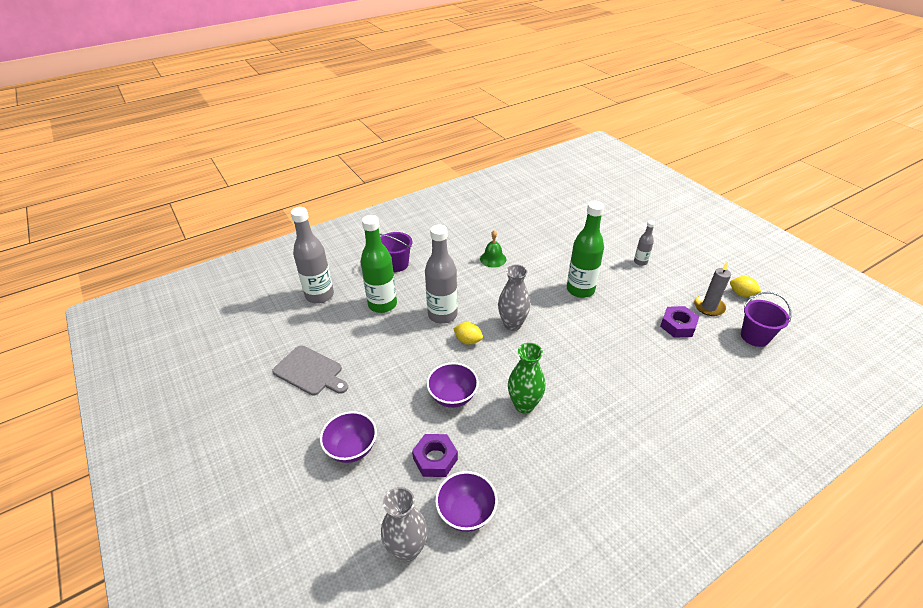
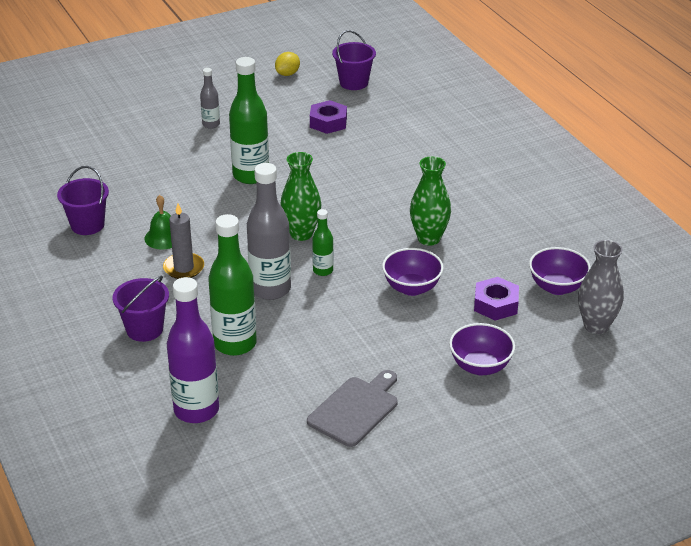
camera: 85 degrees left, 5 degrees down
(319, 295) = (196, 410): grey bottle -> purple bottle
(468, 340) = (323, 270): yellow lemon -> green bottle
(499, 227) = (87, 225): none -> purple bucket
(512, 324) = (301, 234): grey vase -> green vase
(709, 307) = (303, 97): grey candle -> grey candle (184, 268)

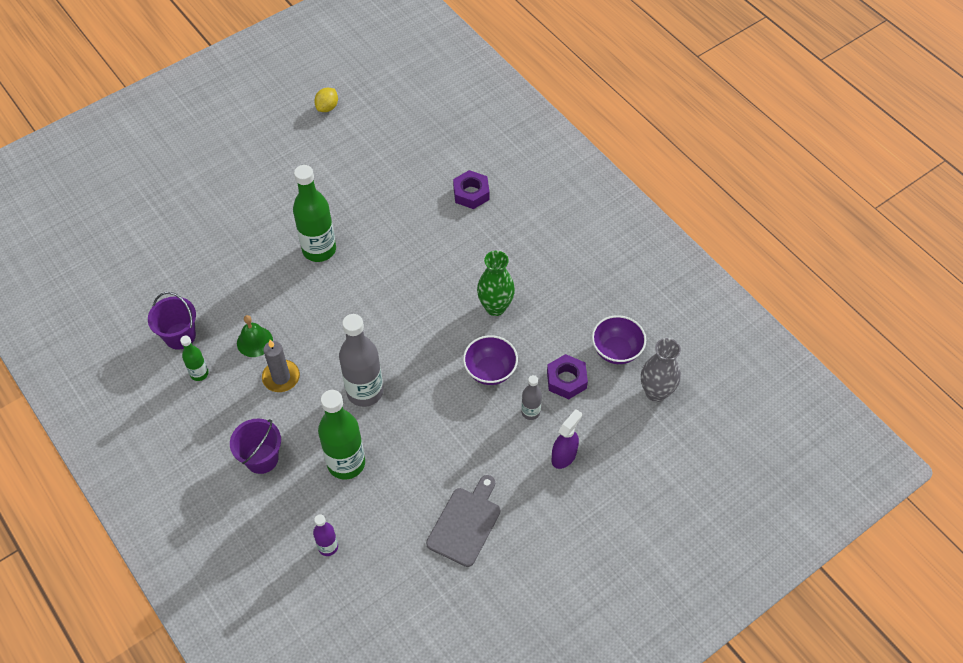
camera: 10 degrees left, 20 degrees up
(196, 410) = (328, 547): purple bottle -> purple bottle, size x0.51
(211, 124) = (268, 186): grey bottle -> grey bottle (530, 412)
(301, 234) = (379, 318): green vase -> none
(323, 270) = (407, 362): green bottle -> green bottle (199, 373)
(328, 122) = (378, 169): purple nut -> purple nut (471, 193)
(353, 83) = (392, 111): purple bucket -> none
(480, 366) = (564, 456): purple bowl -> purple spray bottle

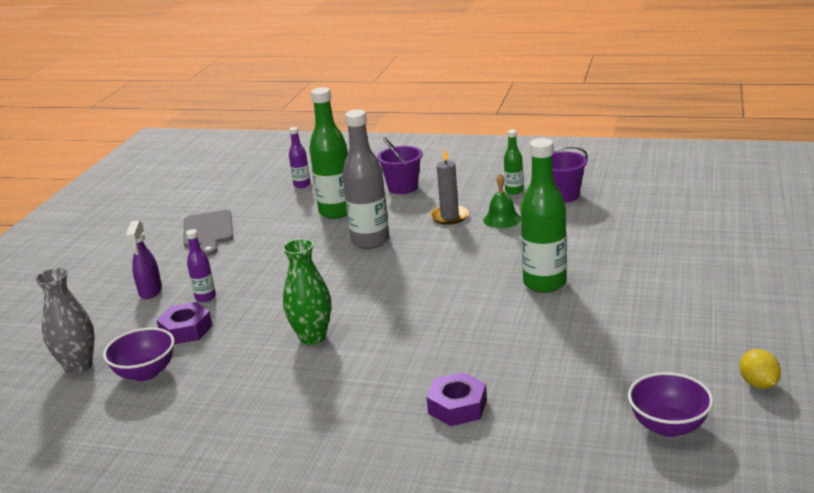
camera: 145 degrees right, 30 degrees down
(490, 371) = (271, 300): purple bowl -> purple bowl (668, 426)
(530, 412) = (205, 297): grey bottle -> purple bottle

